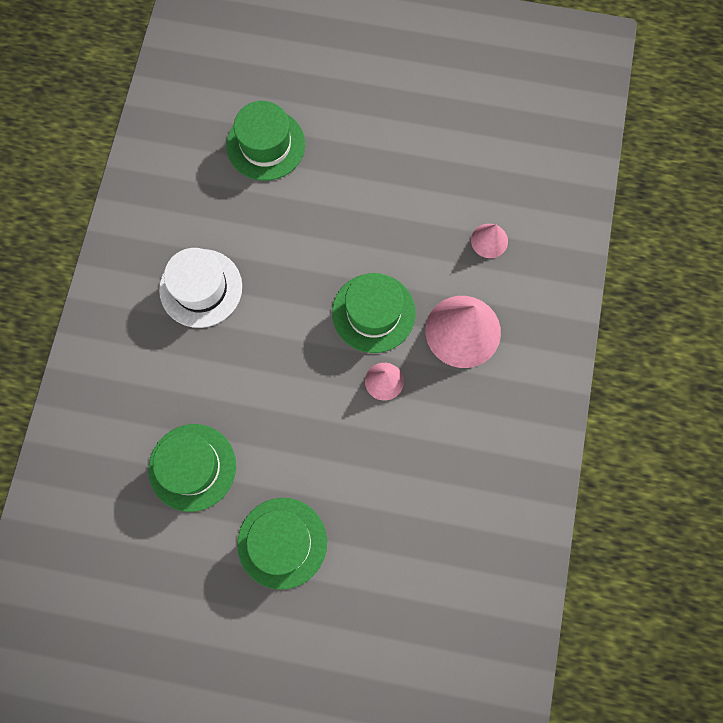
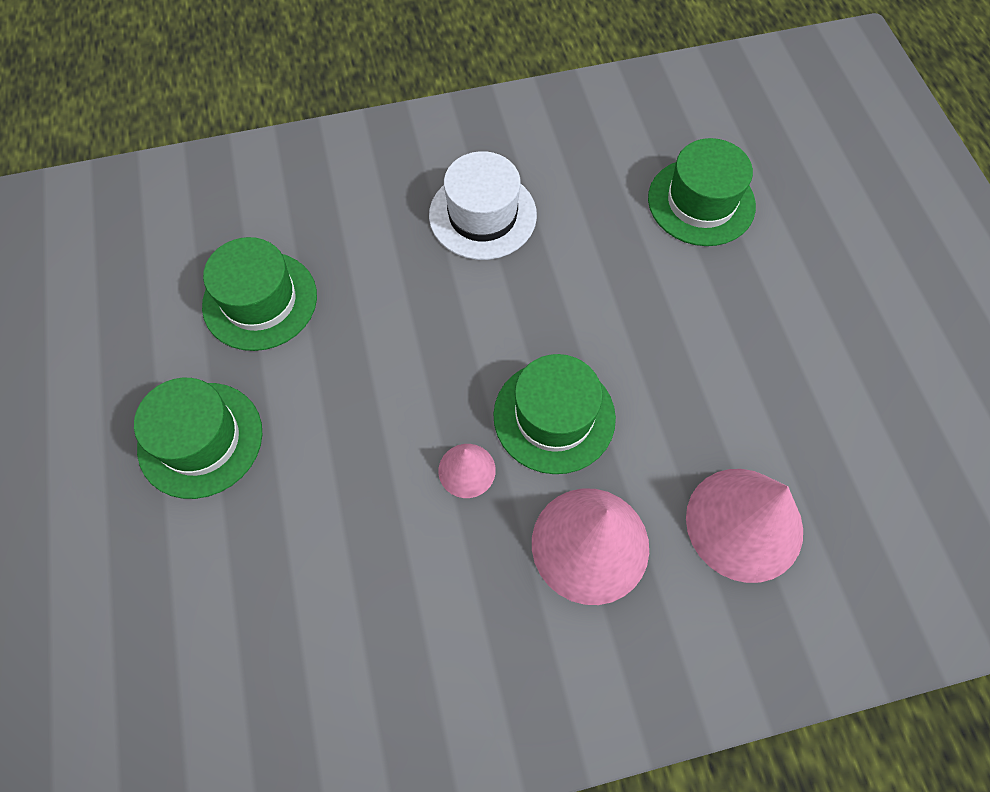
camera: 65 degrees right, 10 degrees down
(489, 240) = (744, 524): pink cone -> pink cone, size x1.97

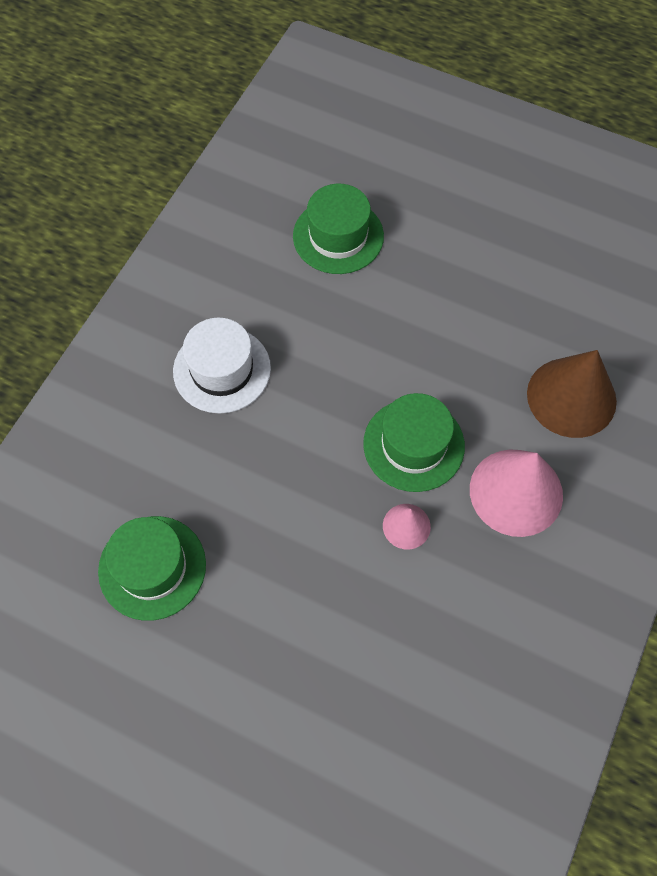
camera: 50 degrees left, 0 degrees up
(200, 439) = (232, 686): green hat -> none
(744, 524) = (571, 397): pink cone -> brown cone

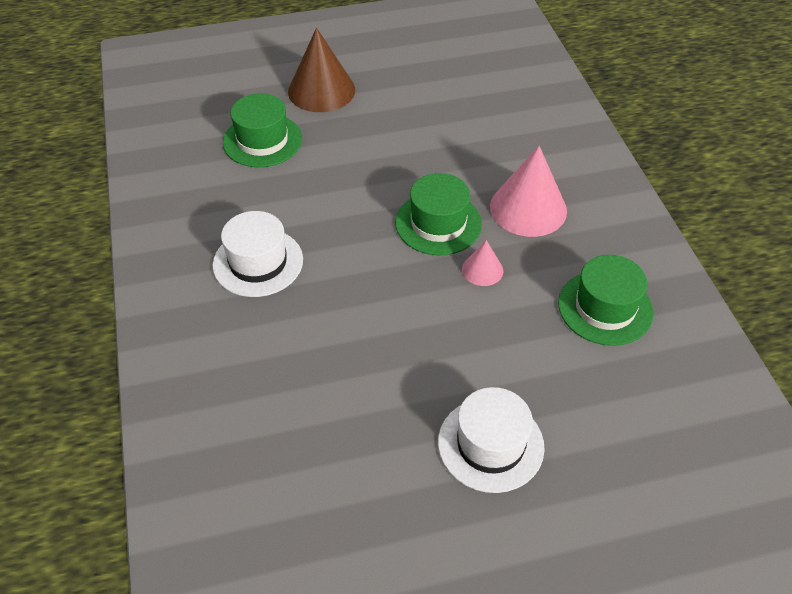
camera: 40 degrees left, 15 degrees down
(152, 567) = (332, 414): green hat -> green hat (605, 307)
(248, 702) = (490, 444): none -> white hat
(571, 397) = (506, 140): brown cone -> brown cone (321, 90)

